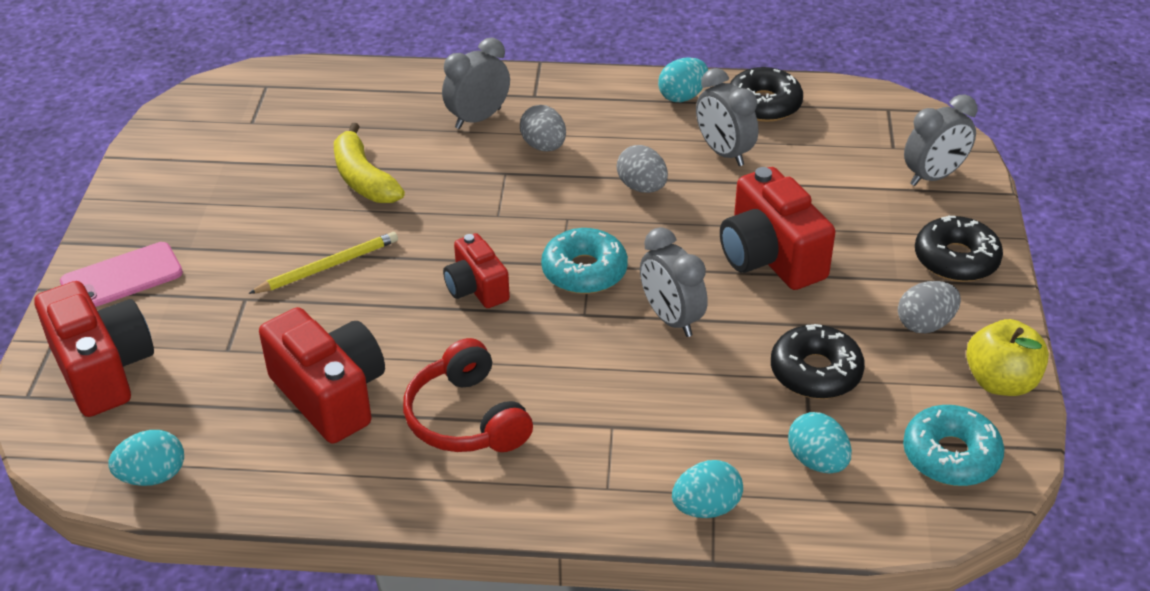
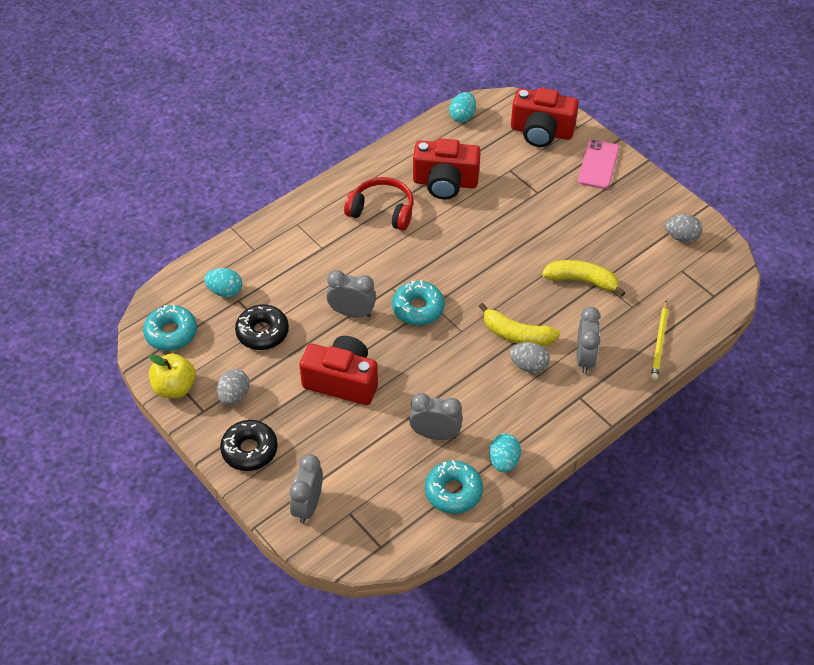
camera: 135 degrees right, 10 degrees up
(328, 266) = (528, 229): yellow pencil -> yellow pencil (659, 342)
(476, 288) = (453, 265): red camera -> none
(513, 178) = (517, 334): none -> yellow banana
(642, 187) = (449, 377): grey egg -> grey egg (681, 237)
(706, 507) = (251, 242): turquoise egg -> none
(764, 104) = (453, 491): black donut -> turquoise donut

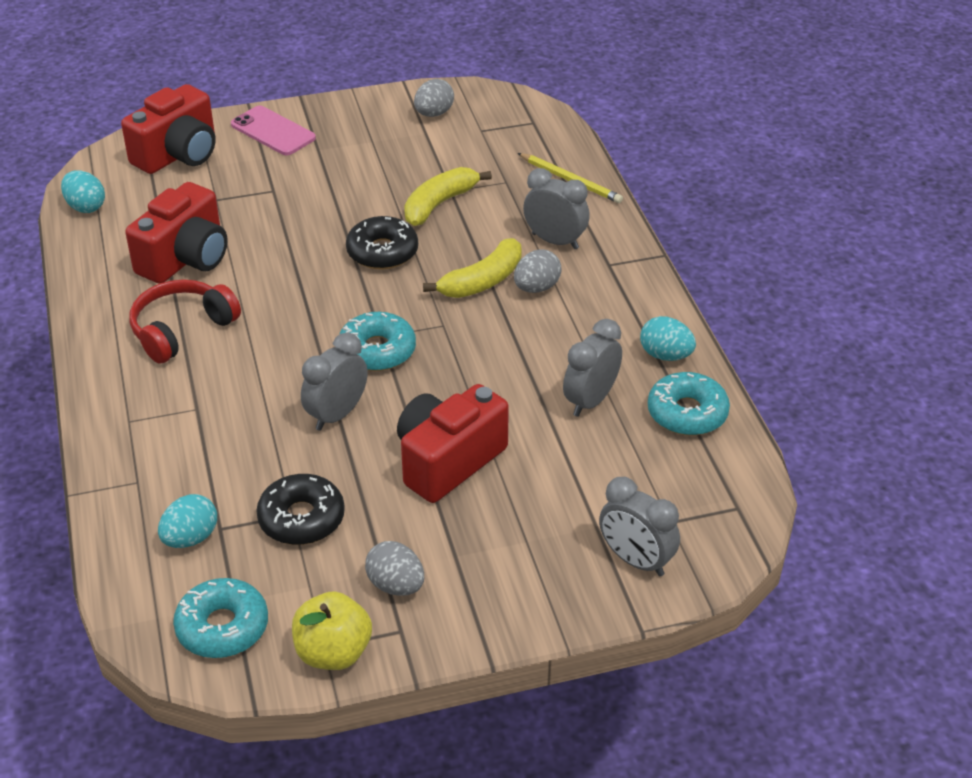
camera: 65 degrees left, 10 degrees down
(249, 450) = (505, 596): black donut -> black donut (382, 252)

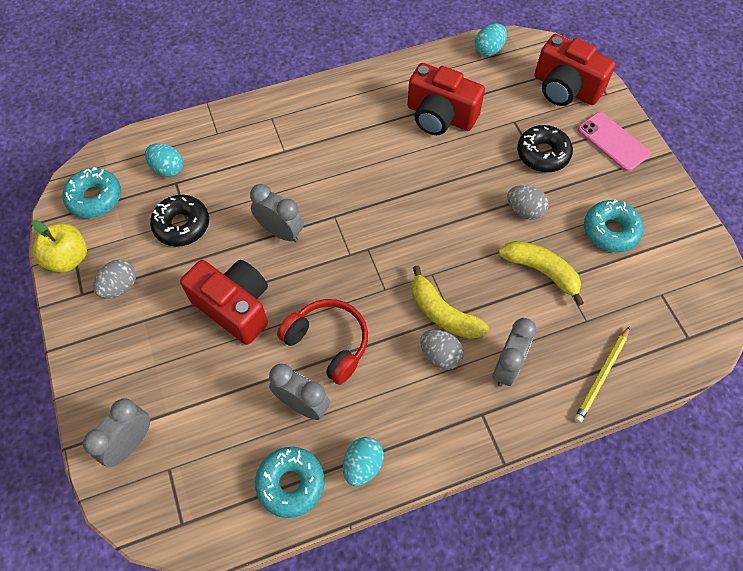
camera: 85 degrees right, 20 degrees up
(182, 330) = (362, 128): red headphones -> red headphones (328, 343)
(273, 131) = (613, 142): pink phone -> pink phone turned 75 degrees counterclockwise
(377, 351) = (350, 248): turquoise donut -> turquoise donut (610, 231)
(382, 252) = (469, 237): black donut -> black donut (543, 154)
(434, 114) = (676, 254): grey egg -> grey egg (524, 210)

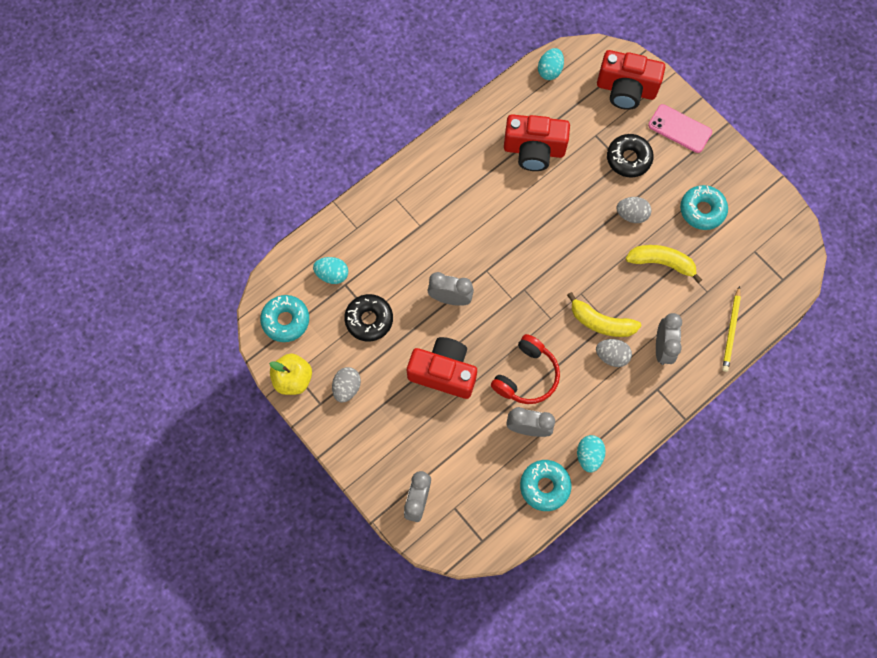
camera: 20 degrees left, 10 degrees up
(328, 343) = (526, 375): red headphones -> red headphones turned 105 degrees clockwise

